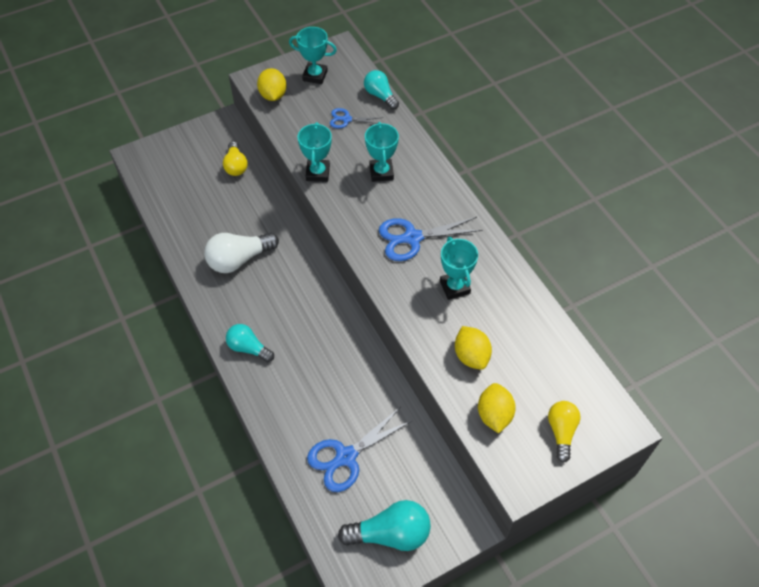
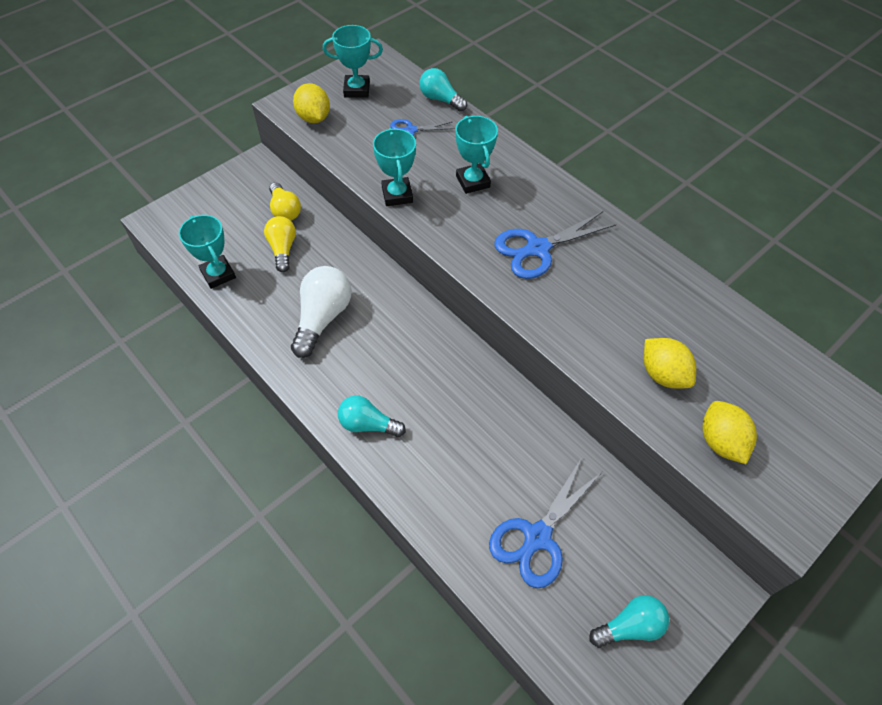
camera: 15 degrees left, 0 degrees up
(239, 259) = (322, 318): white light bulb -> white light bulb turned 150 degrees clockwise
(390, 533) = (629, 626): turquoise light bulb -> turquoise light bulb, size x0.65
(454, 287) = (609, 296): turquoise trophy -> turquoise trophy (218, 274)
(561, 432) = (808, 444): yellow light bulb -> yellow light bulb (283, 249)

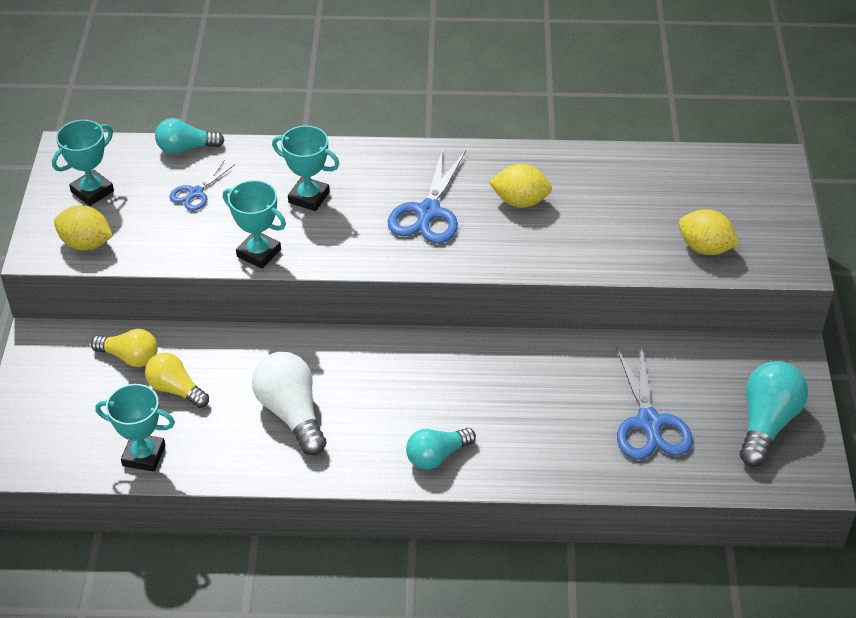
camera: 45 degrees left, 10 degrees down
(629, 626) = (766, 423): turquoise light bulb -> turquoise light bulb, size x1.53
(662, 374) = (621, 233): yellow lemon -> yellow lemon (520, 201)

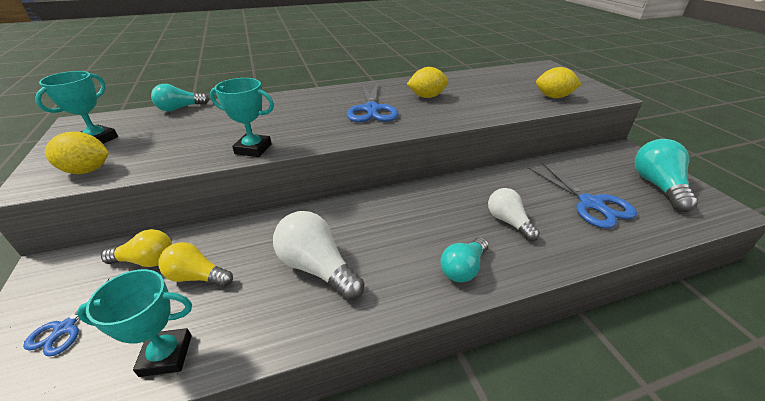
camera: 20 degrees left, 10 degrees down
(196, 193) = (191, 127): blue scissors -> blue scissors (65, 328)
(309, 197) = (282, 116): turquoise trophy -> none
(526, 418) = (508, 222): none -> white light bulb

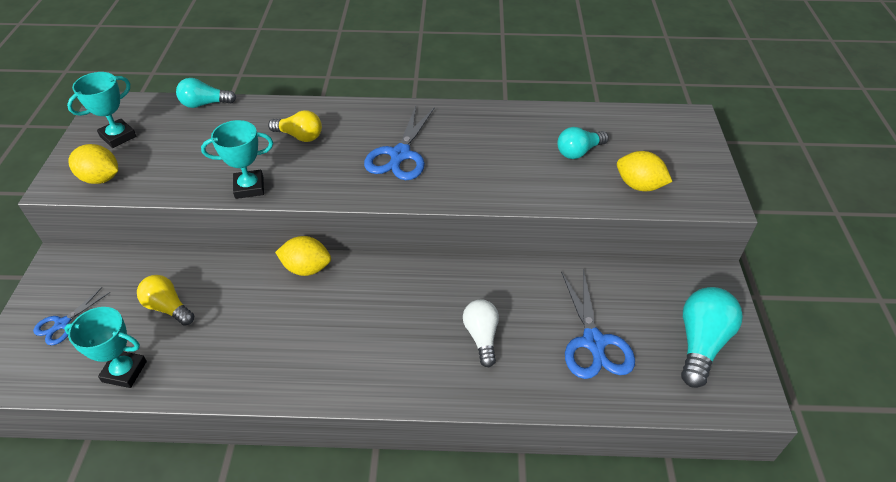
camera: 20 degrees right, 10 degrees up
(146, 261) = (134, 278): yellow light bulb -> yellow light bulb (299, 136)
(253, 149) = (249, 187): turquoise trophy -> turquoise trophy turned 45 degrees counterclockwise
(317, 268) = (268, 331): white light bulb -> none
(427, 97) = (478, 146): yellow lemon -> yellow lemon (306, 268)
(463, 268) = (397, 374): turquoise light bulb -> turquoise light bulb (579, 152)

